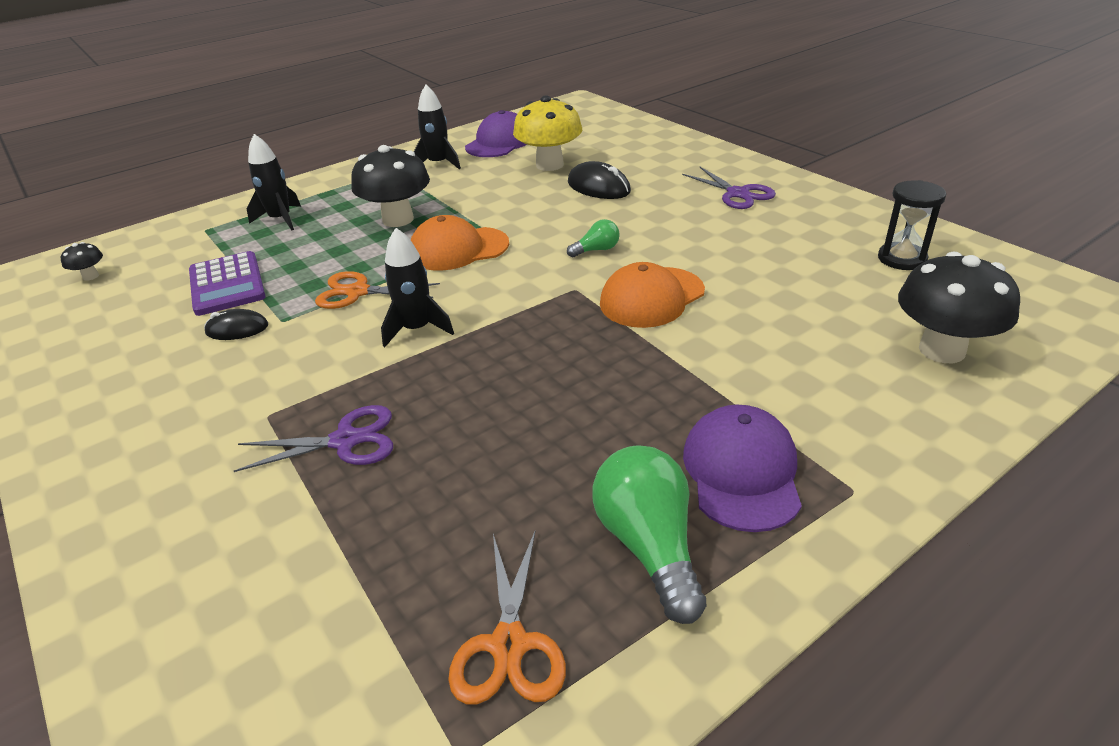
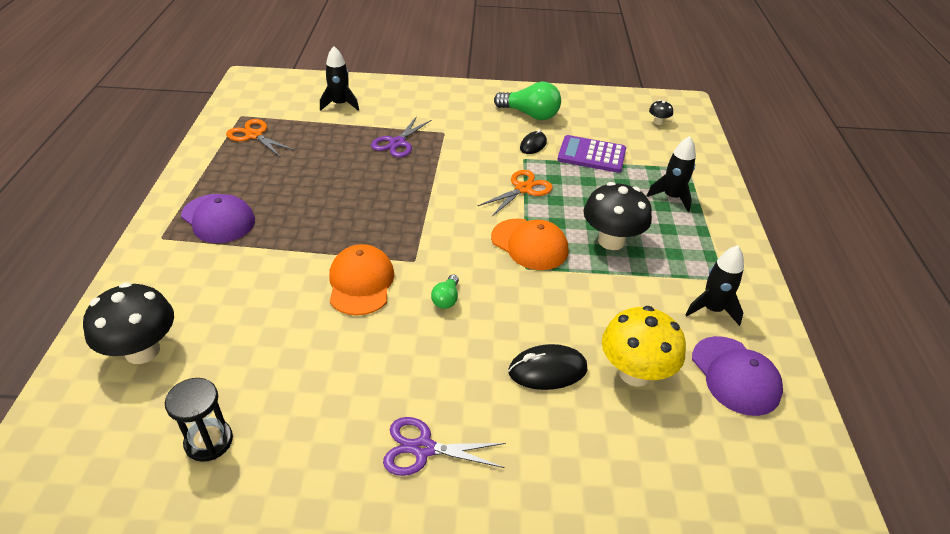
camera: 125 degrees right, 5 degrees up
(417, 329) = (455, 191): black rocket -> black rocket (340, 104)
(458, 249) = (529, 244): orange cap -> orange cap turned 105 degrees clockwise
(649, 545) = (234, 177): green light bulb -> green light bulb (530, 114)

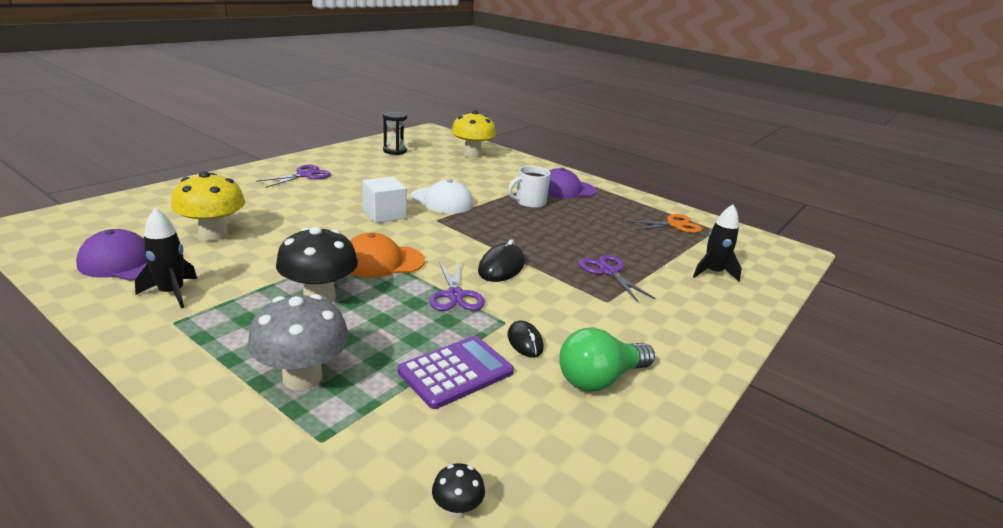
camera: 125 degrees right, 15 degrees down
(142, 351) = (472, 154): black mushroom -> yellow mushroom
(292, 226) = (529, 203): none -> white mug
(361, 283) = (442, 201): orange cap -> white cap
(446, 299) = (384, 214): green light bulb -> white cube
(523, 189) = (455, 295): orange scissors -> purple scissors
(547, 370) = (276, 214): black mouse -> black mouse (501, 267)
(671, 197) = (302, 377): black rocket -> grey mushroom

